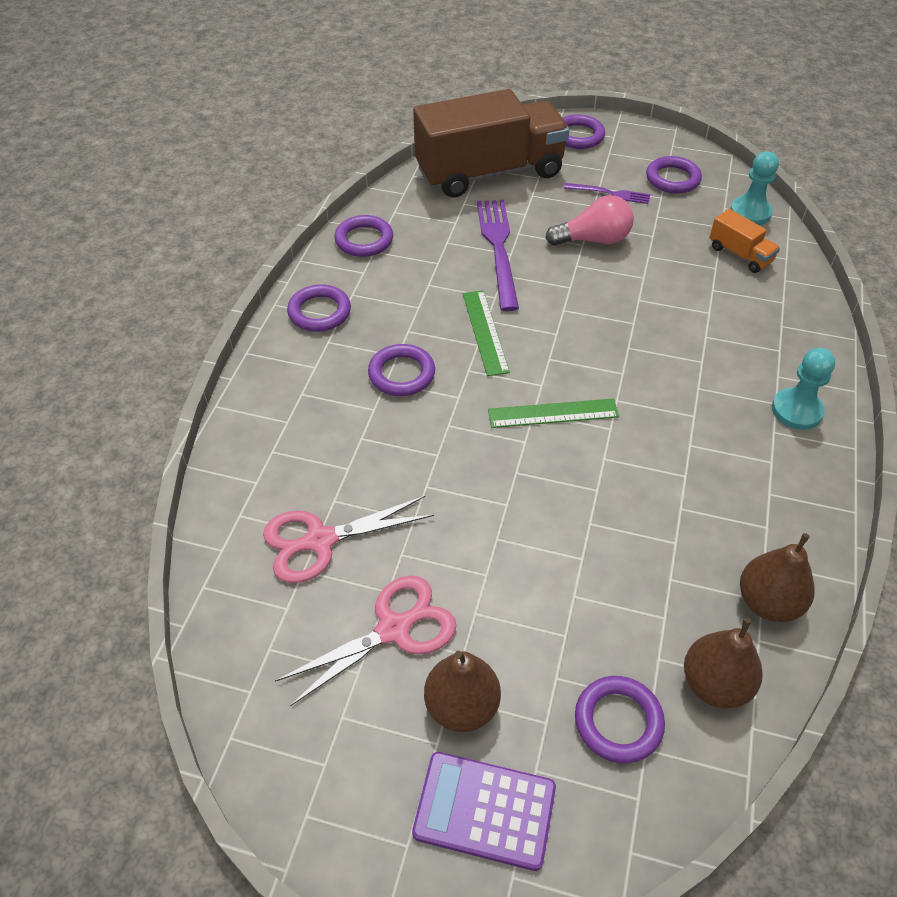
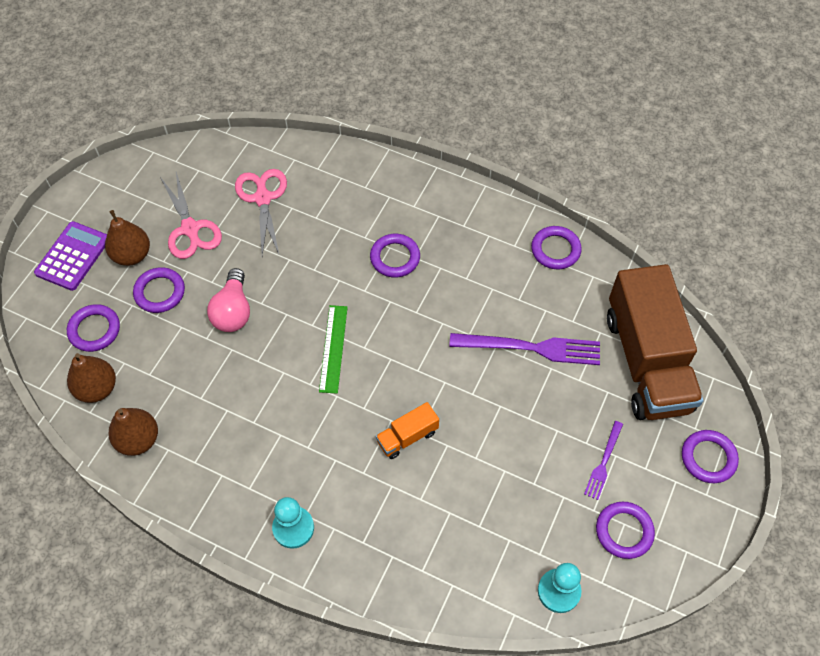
camera: 100 degrees right, 10 degrees up
(319, 312) = (471, 213): purple ring -> purple ring (160, 292)
(485, 332) = (428, 319): green ruler -> none
(593, 240) = (533, 429): pink light bulb -> pink light bulb (233, 311)
(740, 255) = (494, 555): orange truck -> orange truck (407, 437)

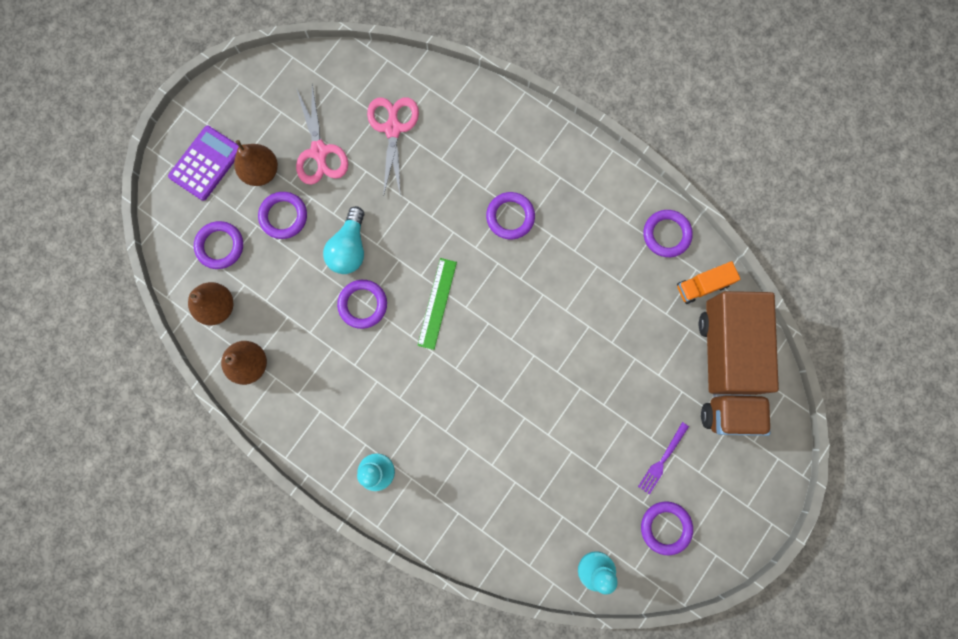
camera: 10 degrees right, 20 degrees up
(233, 311) = (349, 248): pink light bulb -> turquoise light bulb
(407, 437) = (490, 404): orange truck -> orange truck (702, 285)
(530, 348) = (620, 335): purple fork -> none
(708, 458) = (758, 472): purple ring -> purple ring (363, 304)

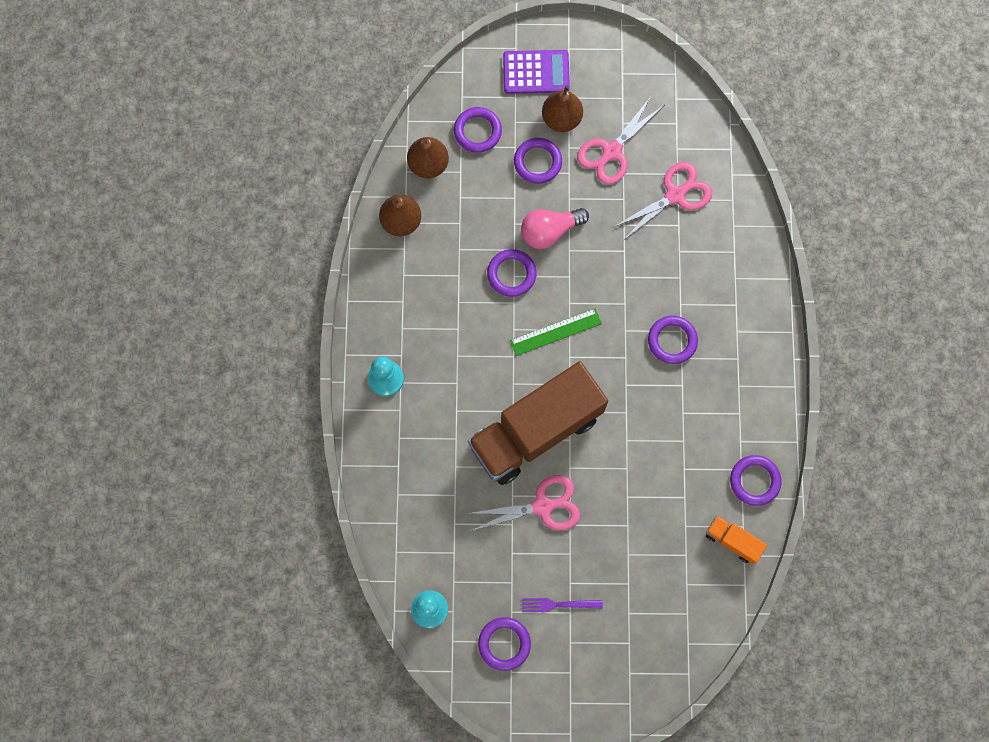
camera: 55 degrees right, 5 degrees down
(349, 248) = (550, 231): turquoise light bulb -> pink light bulb
(574, 416) = (542, 506): none -> pink scissors
(726, 368) = (675, 608): brown truck -> brown truck (536, 431)

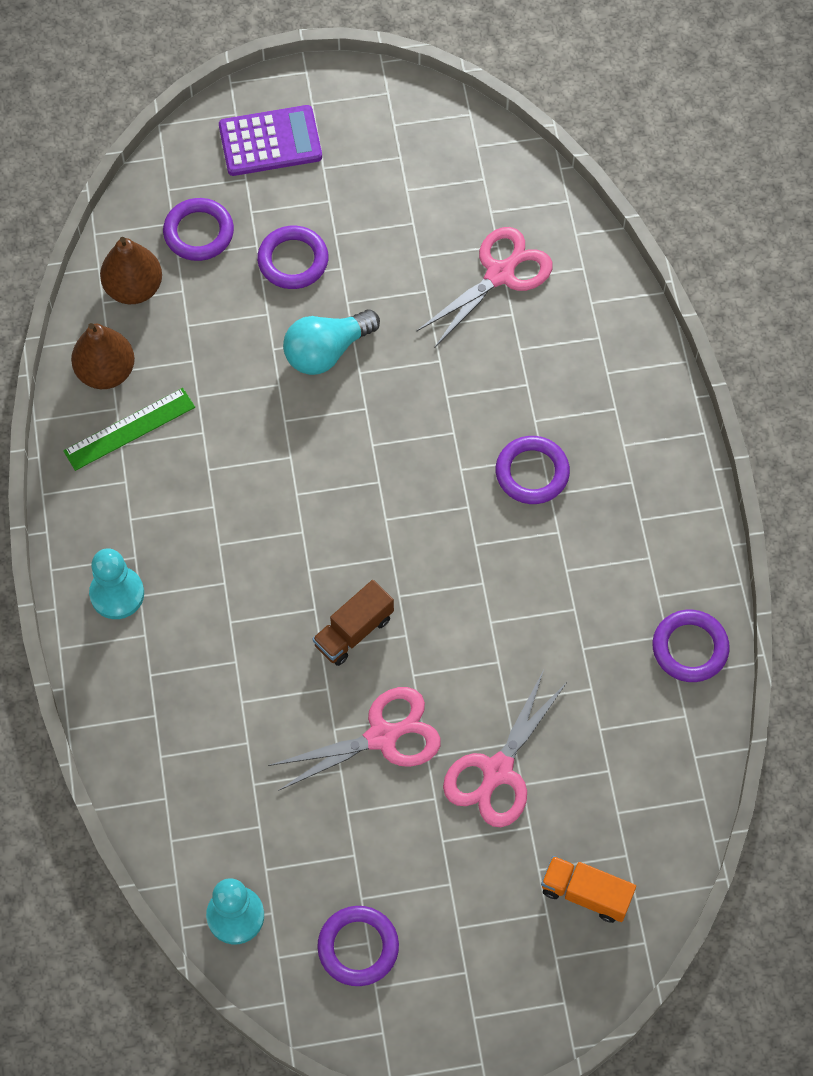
camera: 10 degrees left, 10 degrees down
(511, 274) = (280, 418): purple ring -> none
(536, 431) = (353, 631): brown truck -> brown truck, size x0.42
(550, 231) = (327, 351): pink light bulb -> turquoise light bulb
(555, 332) = (359, 488): green ruler -> green ruler (129, 429)
(558, 604) = (431, 875): purple fork -> none
(561, 119) = (317, 198): brown pear -> none
(612, 151) = (397, 230): pink scissors -> pink scissors (497, 771)
(732, 541) = (674, 739): orange truck -> orange truck (586, 894)

